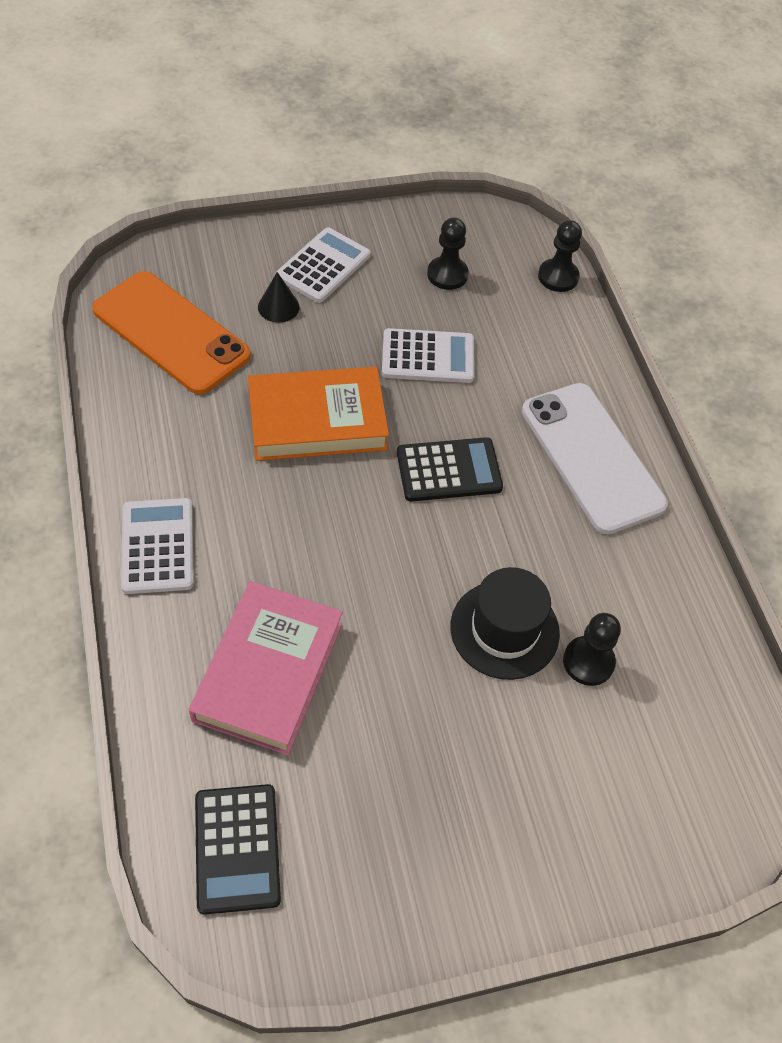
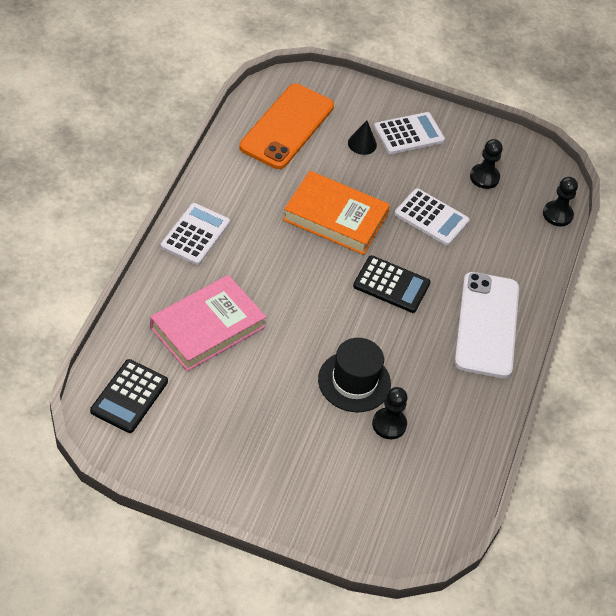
camera: 30 degrees right, 5 degrees down
(171, 333) = (287, 127): orange phone -> orange phone turned 45 degrees clockwise

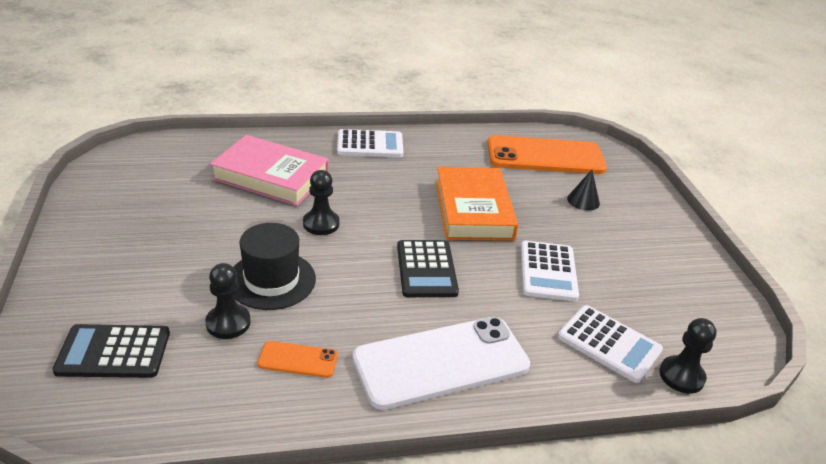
camera: 65 degrees right, 15 degrees down
(129, 396) = (163, 159): black calculator -> black calculator (113, 352)
(409, 134) = (636, 225): white calculator -> white calculator (609, 344)
(446, 399) = (298, 360): none -> orange phone
(484, 177) = (653, 295): black pawn -> black pawn (321, 224)

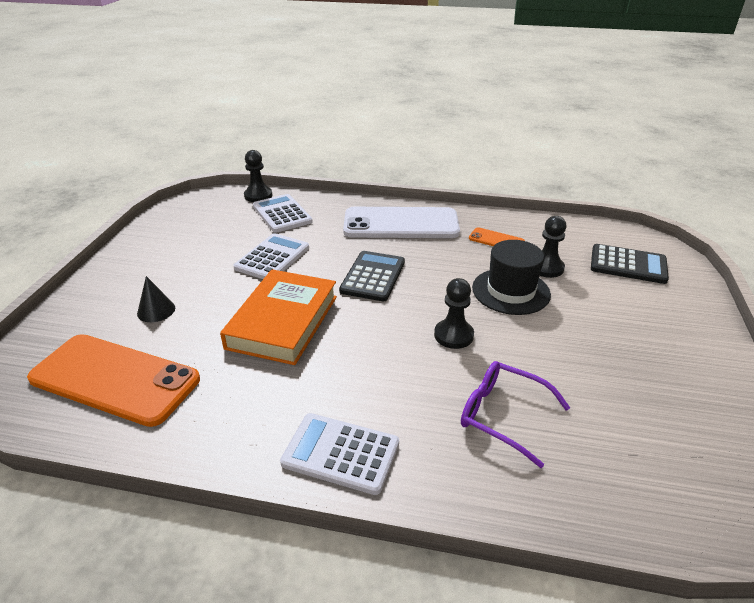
camera: 155 degrees left, 0 degrees up
(271, 176) = (502, 415): pink book -> purple glasses

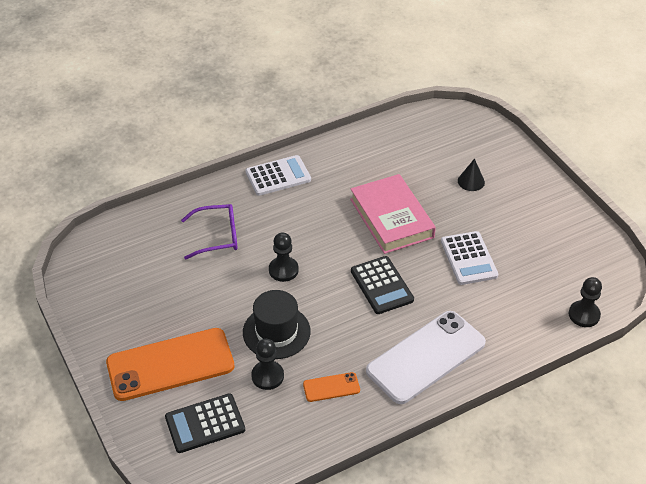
camera: 140 degrees right, 10 degrees up
(115, 379) = (425, 142): orange phone -> orange phone (170, 364)
(282, 214) = (530, 305): white calculator -> none
(283, 322) = (391, 218): orange book -> pink book

